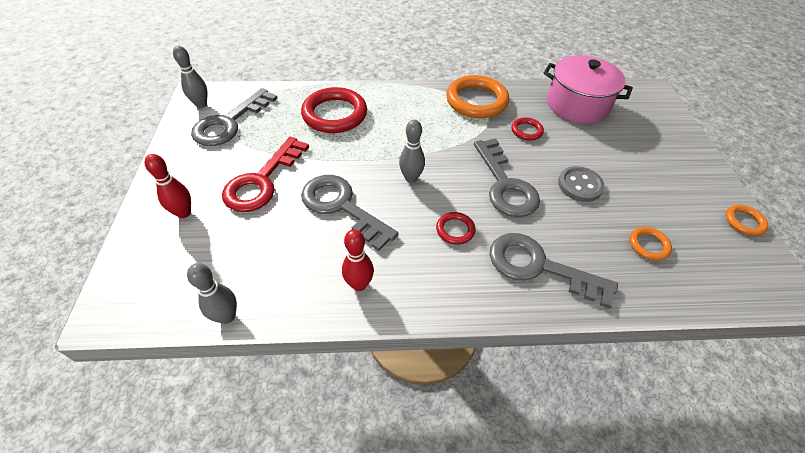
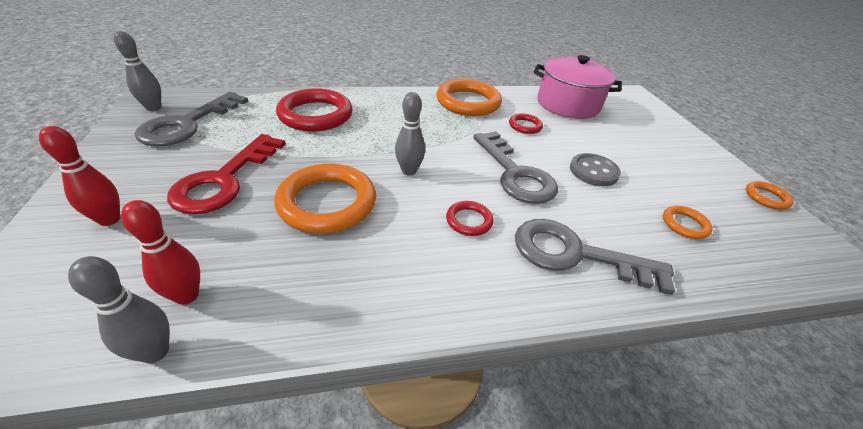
camera: 10 degrees left, 10 degrees down
(341, 206) = (327, 203): grey key -> orange ring
(359, 284) = (355, 291): red bowling pin -> red bowling pin (187, 295)

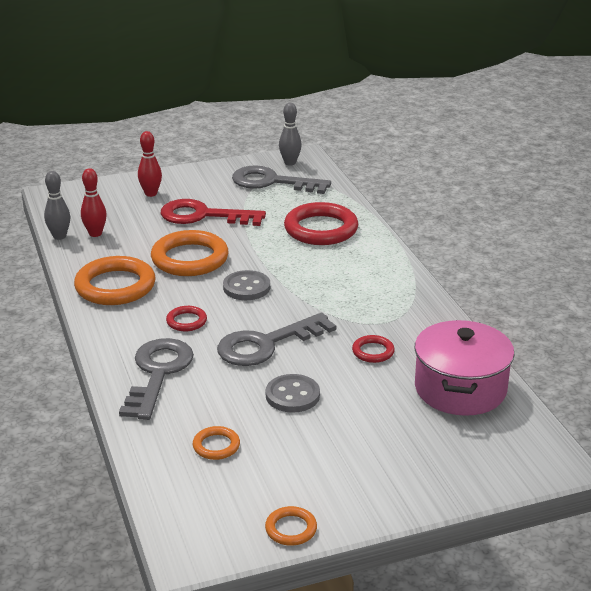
camera: 85 degrees right, 10 degrees down
(409, 171) = (246, 287): grey bowling pin -> grey button
(468, 102) = (410, 310): orange ring -> orange ring (115, 286)

